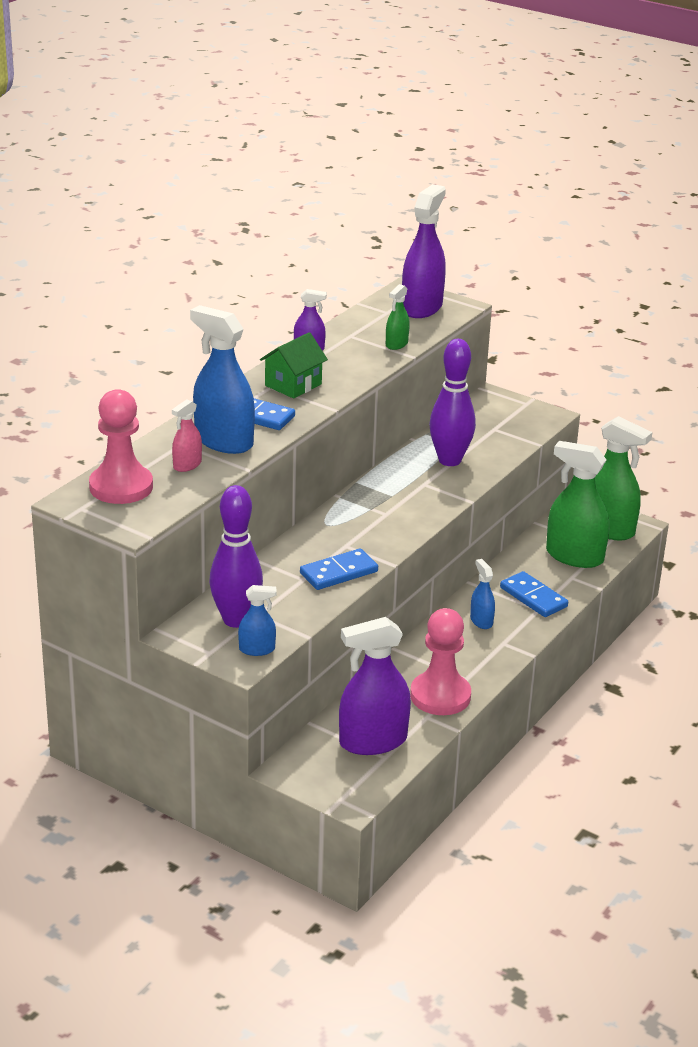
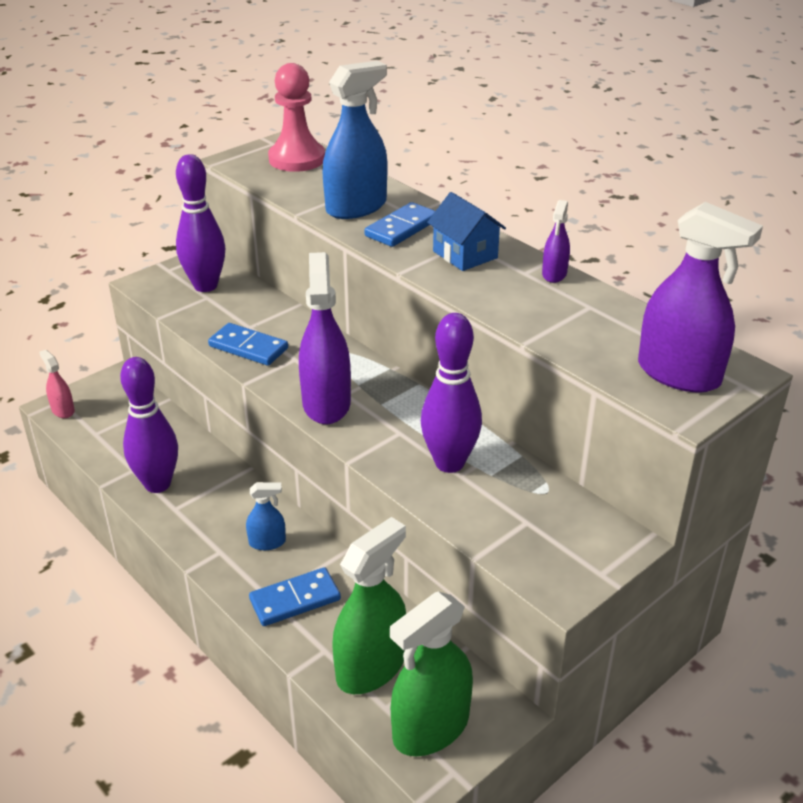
camera: 105 degrees right, 5 degrees up
(187, 465) = (319, 188): pink spray bottle -> pink spray bottle (63, 410)
(257, 649) = (157, 291): blue spray bottle -> none
(293, 385) = (465, 254): green house -> blue house
(338, 572) = (248, 347): blue domino -> blue domino turned 45 degrees counterclockwise
(373, 741) = (120, 430): purple spray bottle -> purple spray bottle (326, 403)
(396, 344) = (561, 336): green spray bottle -> none
(440, 696) = (157, 484): pink pawn -> purple bowling pin

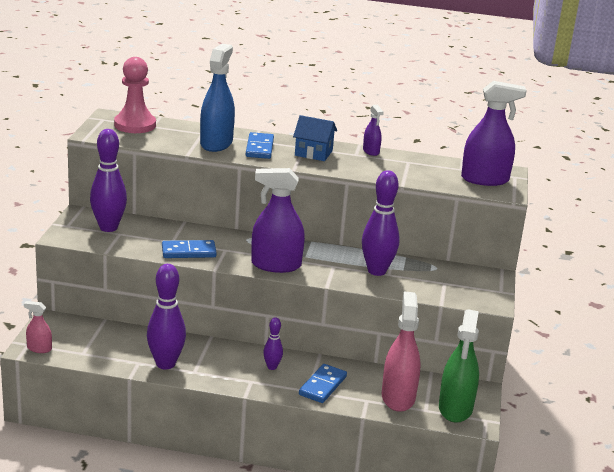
camera: 40 degrees left, 10 degrees down
(267, 542) = (272, 367): blue spray bottle -> purple bowling pin
(326, 403) = (276, 265): purple spray bottle -> purple spray bottle turned 45 degrees counterclockwise
(371, 667) = (398, 397): green spray bottle -> pink spray bottle

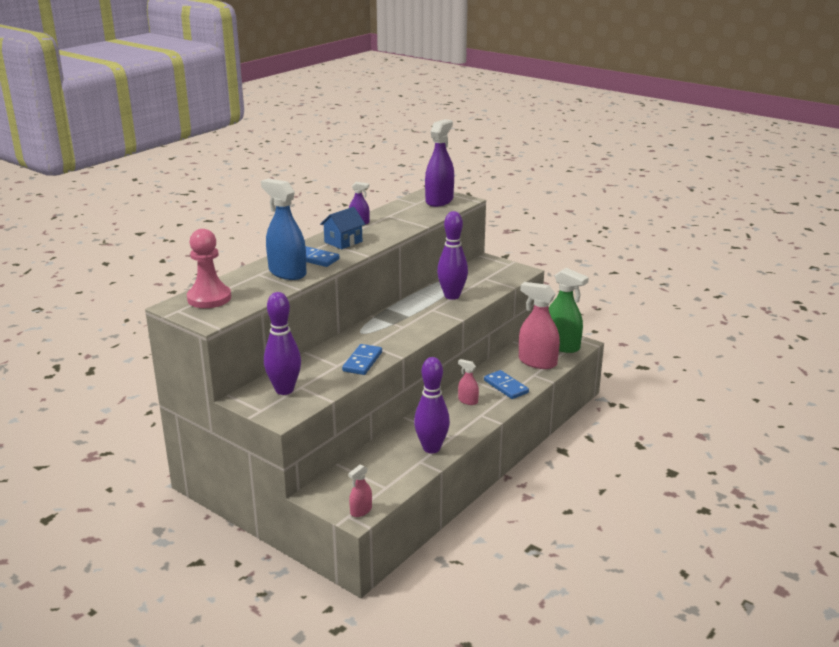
camera: 60 degrees left, 0 degrees up
(272, 367) = (468, 401): purple bowling pin -> pink spray bottle
(276, 265) = (414, 330): purple spray bottle -> none

